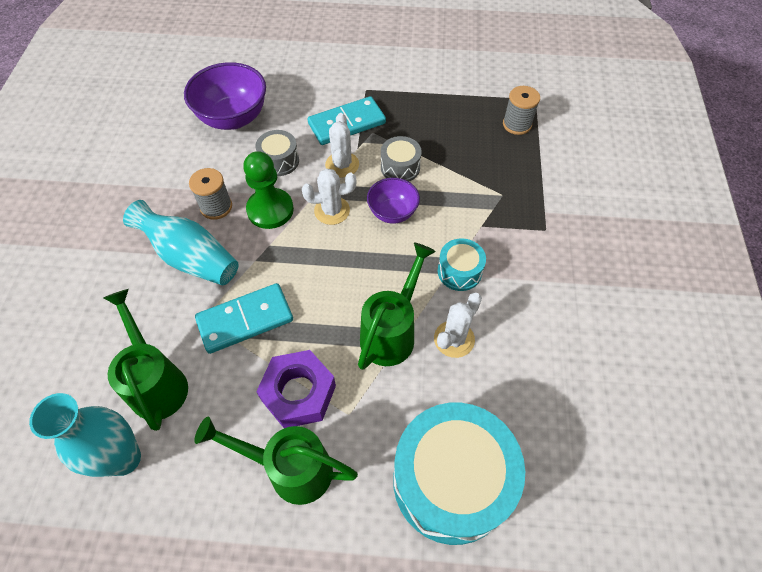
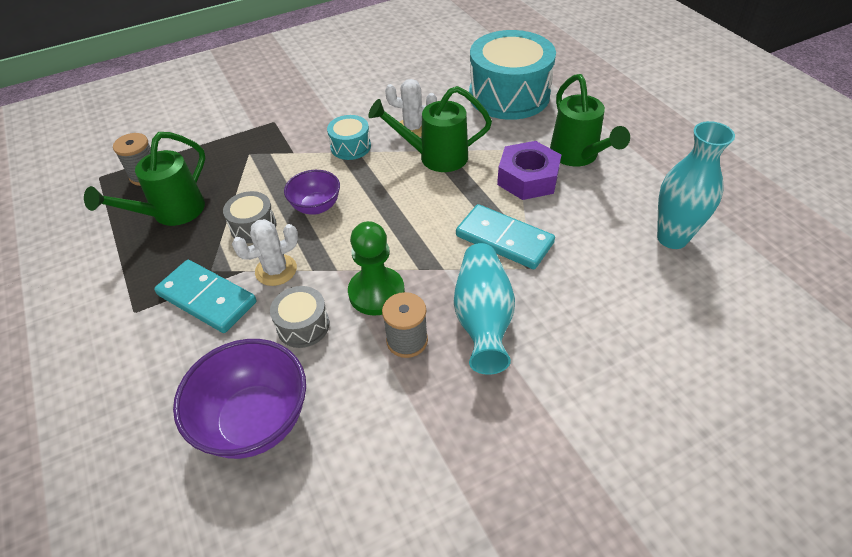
camera: 120 degrees left, 10 degrees down
(157, 382) = (607, 259): green watering can -> green watering can (171, 213)
(332, 210) = (343, 247): white cactus -> none

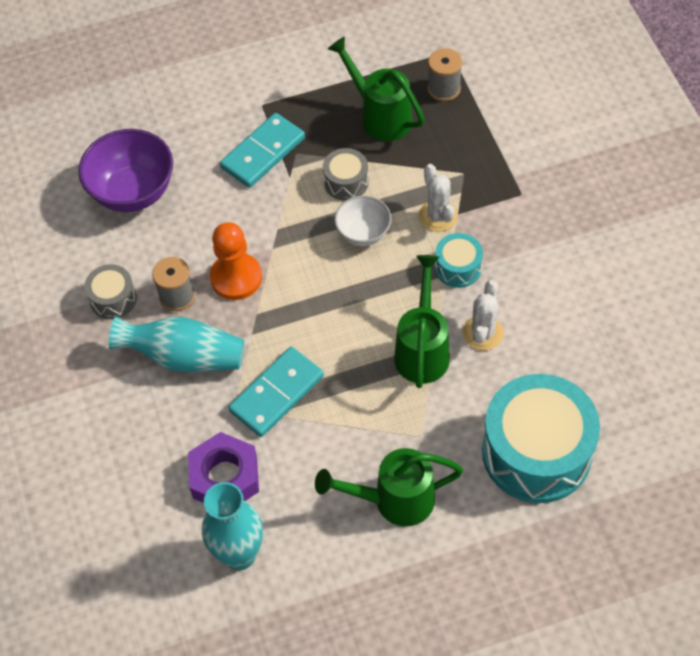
camera: 100 degrees right, 10 degrees up
(276, 270) = (283, 201): white cactus -> white cactus (438, 216)
(303, 325) = (214, 222): grey drum -> grey drum (113, 299)
(316, 206) = (363, 233): purple bowl -> white bowl
(376, 293) = (236, 278): green pawn -> orange pawn
(528, 178) = (365, 437): purple nut -> purple nut (225, 477)

